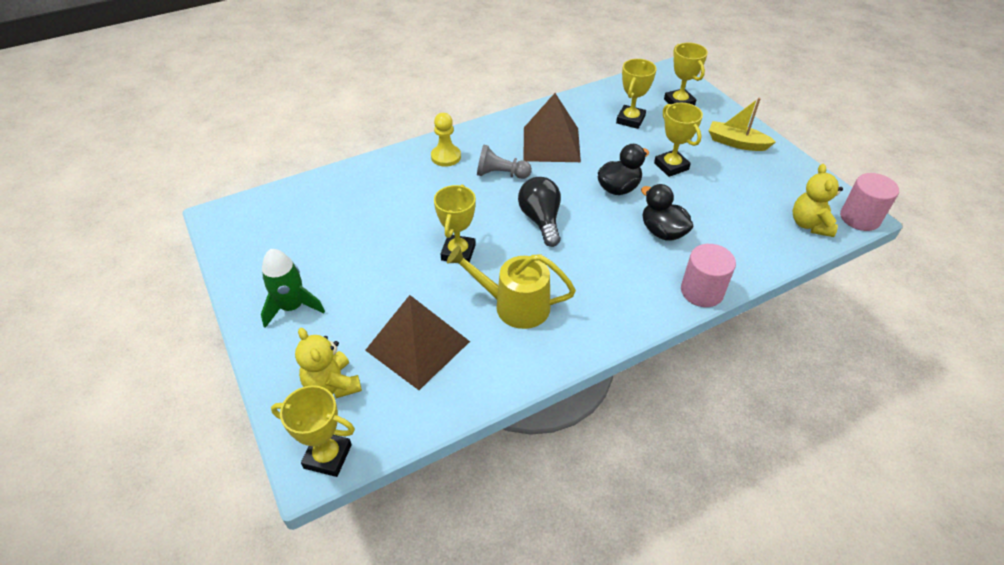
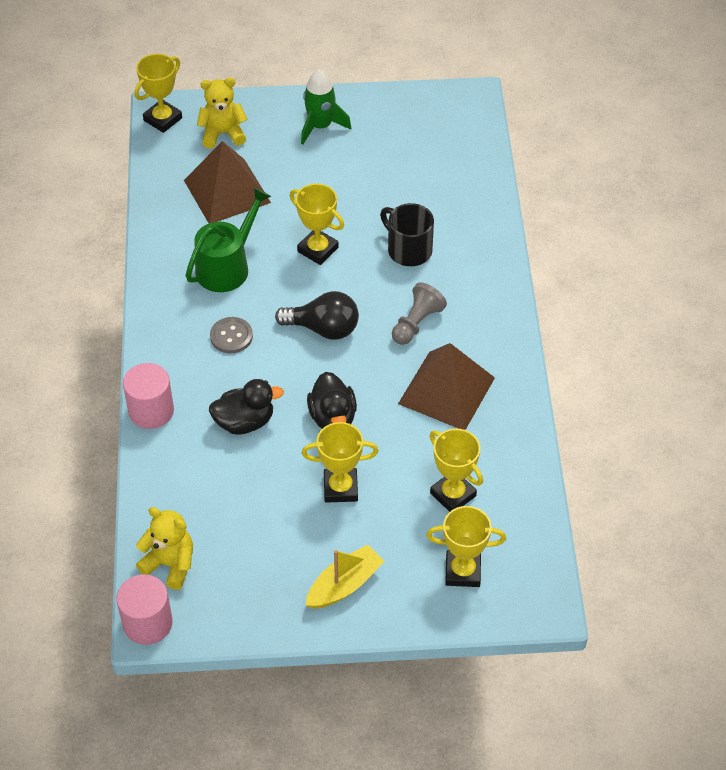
camera: 115 degrees right, 5 degrees up
(427, 200) = (408, 250): none -> black mug
(446, 157) = (474, 286): yellow pawn -> none
(515, 306) = (227, 267): yellow watering can -> green watering can
(589, 271) = (231, 336): none -> grey button

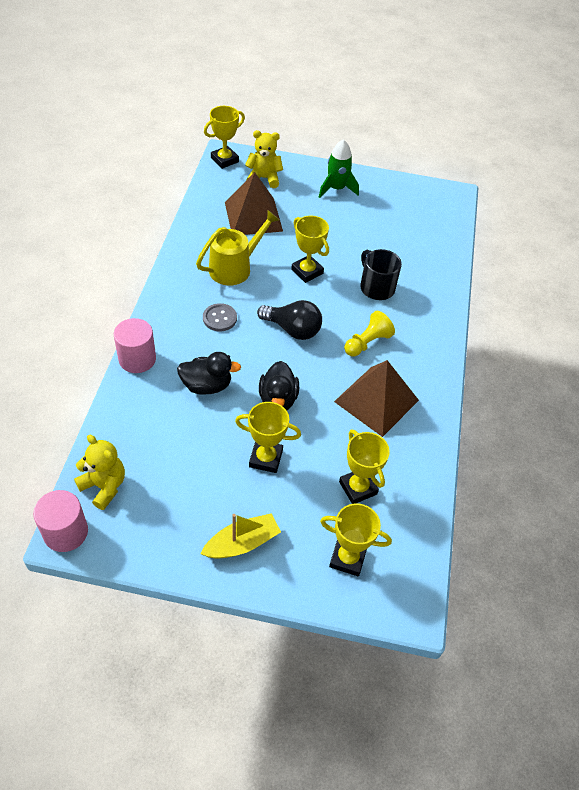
camera: 10 degrees right, 0 degrees up
(227, 267) = (234, 268): green watering can -> yellow watering can
(416, 323) = (367, 343): grey pawn -> yellow pawn

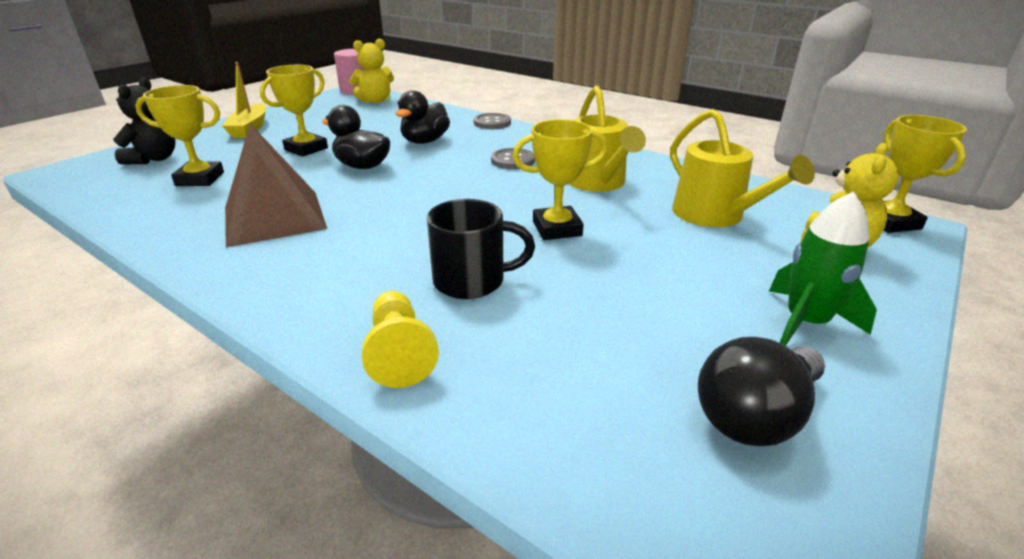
camera: 120 degrees right, 20 degrees down
(137, 359) = (492, 123): pink cylinder -> grey button
(253, 216) = (714, 215): brown pyramid -> yellow watering can
(293, 329) = (452, 194): black light bulb -> black light bulb (755, 416)
(347, 558) = (154, 159): yellow trophy -> black teddy bear
(367, 343) = (369, 238): yellow pawn -> yellow pawn (399, 353)

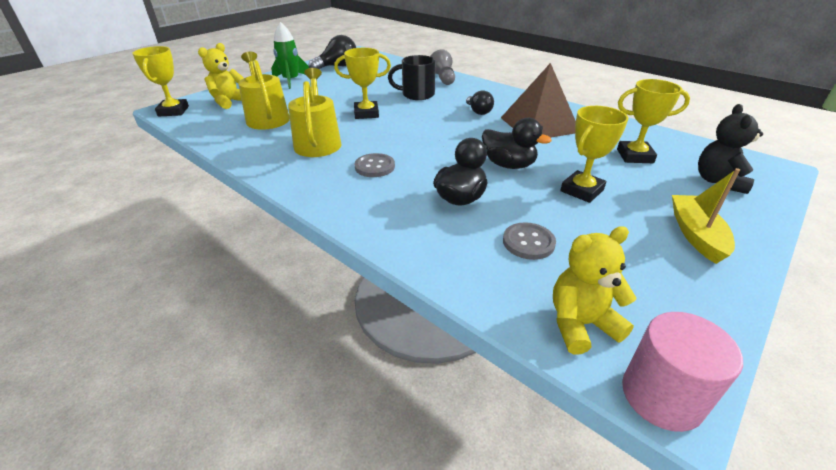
camera: 175 degrees left, 5 degrees up
(358, 239) = (478, 111): none -> black light bulb
(399, 353) = (443, 78): yellow pawn -> grey pawn
(492, 123) = (380, 234): grey button -> grey button (528, 242)

